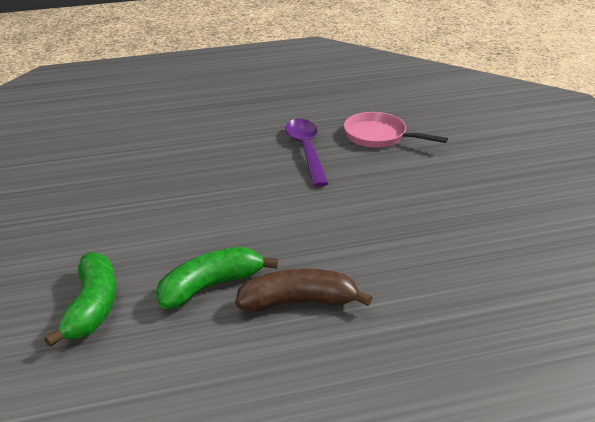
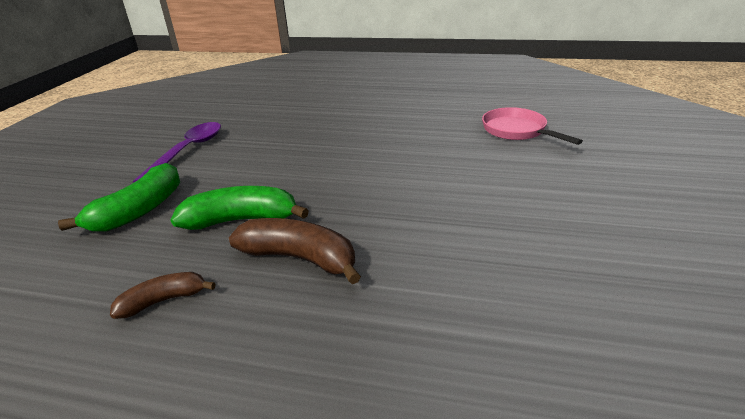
camera: 30 degrees right, 0 degrees up
(220, 369) = (163, 300): none -> brown banana
(306, 151) = (437, 130): purple spoon -> purple spoon (188, 151)

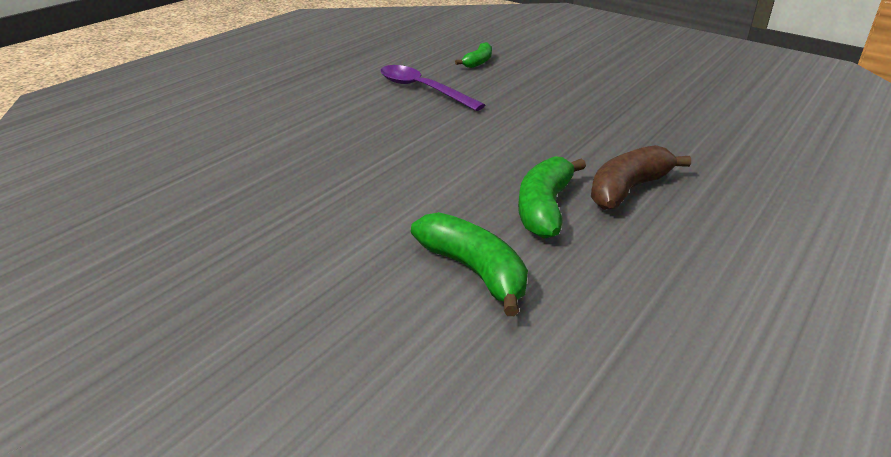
camera: 70 degrees left, 0 degrees up
(163, 300) = (663, 262): brown banana -> none
(188, 151) = (327, 227): purple spoon -> purple spoon (423, 90)
(517, 131) = (478, 62): pink pan -> green banana

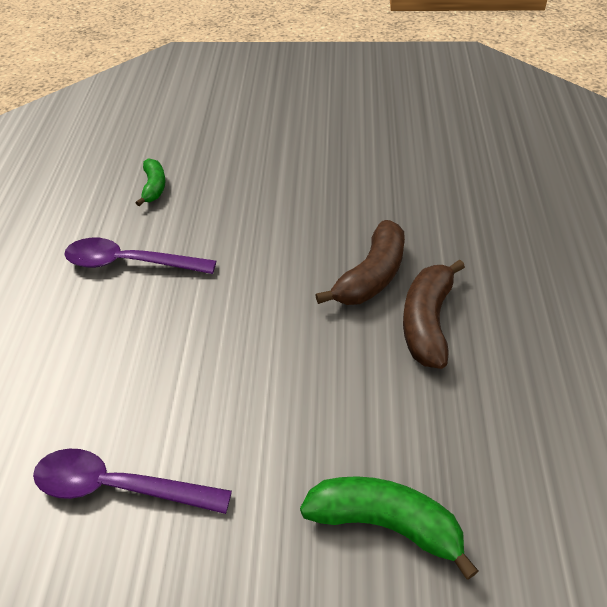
camera: 30 degrees left, 15 degrees up
(306, 180) = (119, 487): none -> purple spoon
(544, 208) = (379, 392): green banana -> none
(604, 151) = (371, 276): none -> brown banana

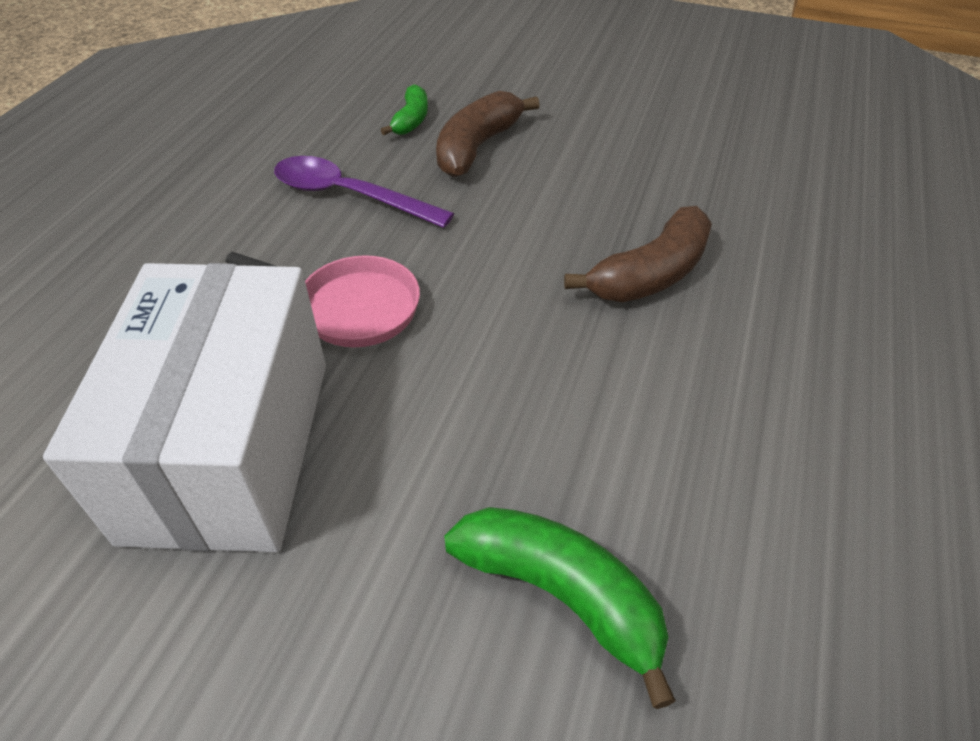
camera: 15 degrees right, 0 degrees up
(119, 487) = (230, 447): purple spoon -> white box
(167, 354) = (351, 307): none -> pink pan
(427, 322) = (710, 348): brown banana -> brown banana (477, 147)

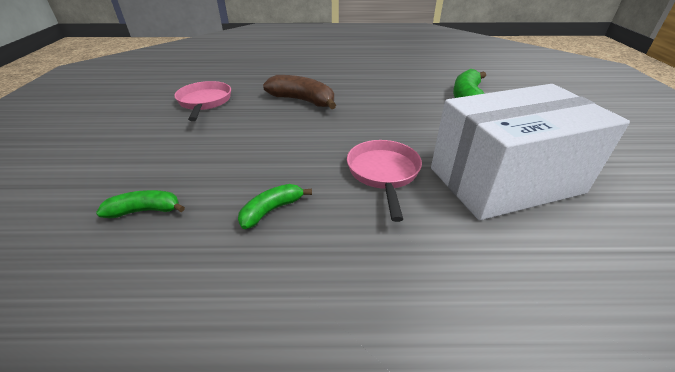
camera: 110 degrees left, 10 degrees down
(349, 196) = (271, 210): purple spoon -> green banana
(477, 147) = (192, 167): brown banana -> none
(681, 162) = (204, 102): none -> pink pan

